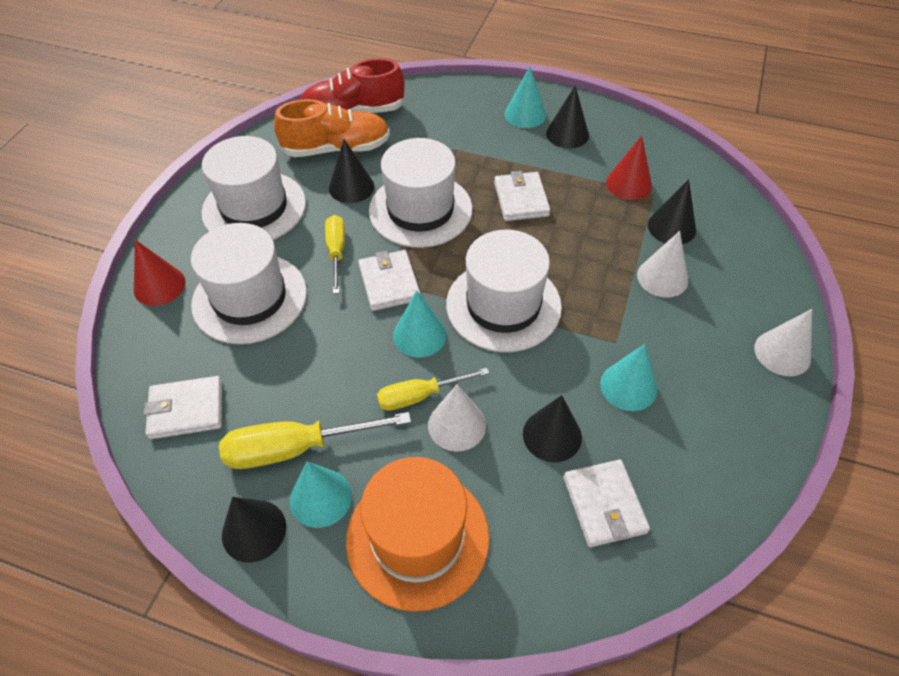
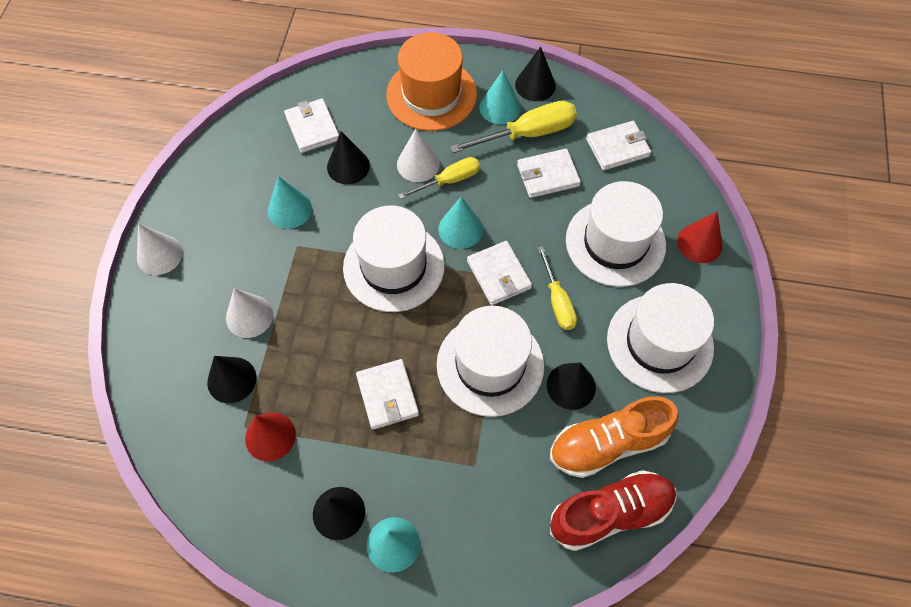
camera: 170 degrees right, 10 degrees up
(293, 385) = (548, 175): none -> white wallet

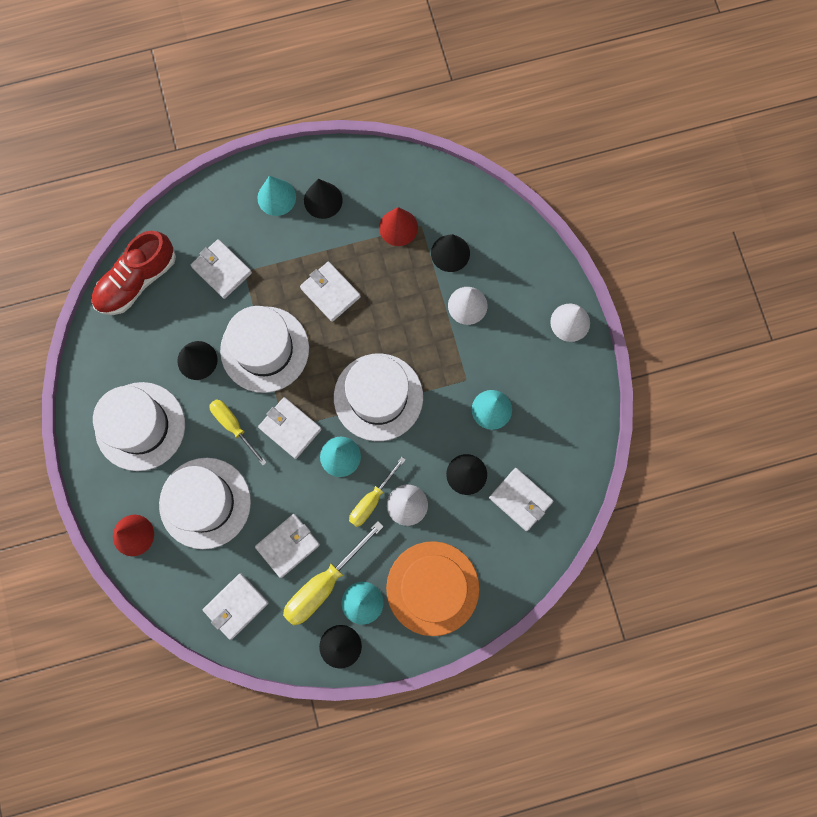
camera: 155 degrees right, 15 degrees up
(501, 479) = (222, 270): none -> white wallet
(608, 443) = (155, 328): orange shoe -> none

